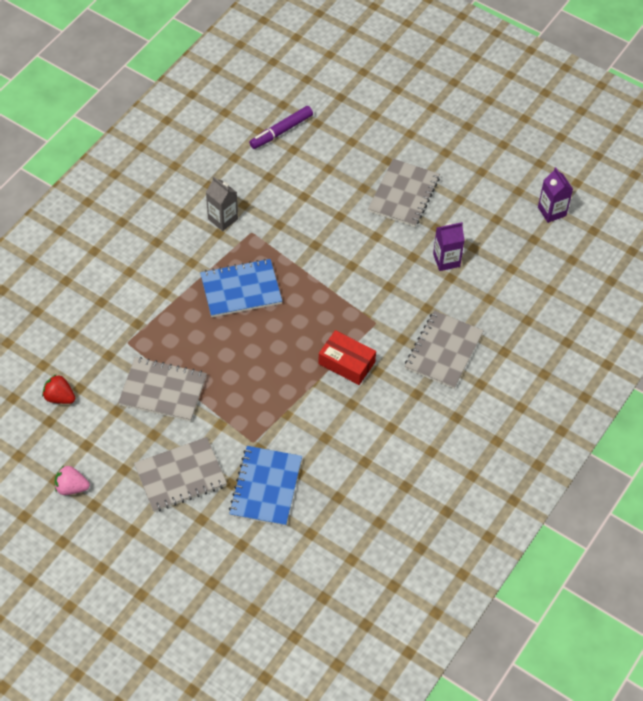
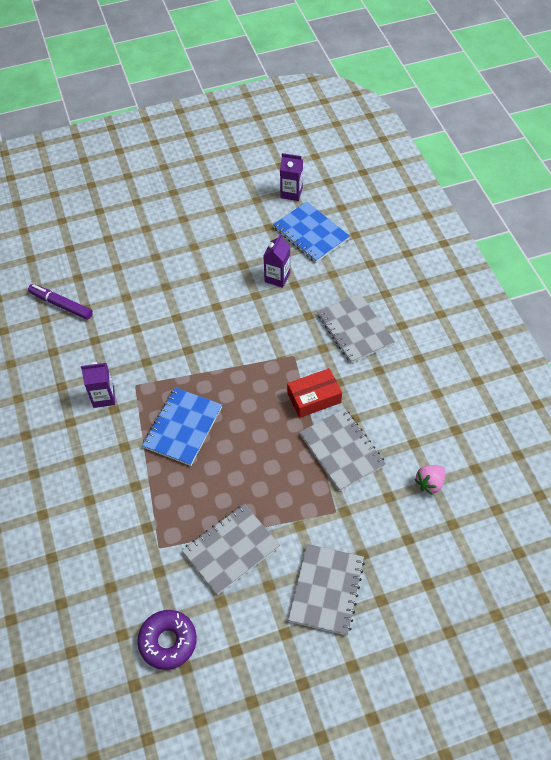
camera: 50 degrees left, 0 degrees up
(59, 397) = (168, 641): red strawberry -> purple donut
(71, 487) = (270, 692): pink strawberry -> pink strawberry (429, 483)
(223, 219) = (103, 397): grey carton -> purple carton
(266, 487) = (386, 529): blue notebook -> blue notebook (311, 233)
(281, 131) = (61, 305): purple marker -> purple marker turned 120 degrees clockwise
(404, 194) = (195, 266): grey notebook -> grey notebook (342, 450)

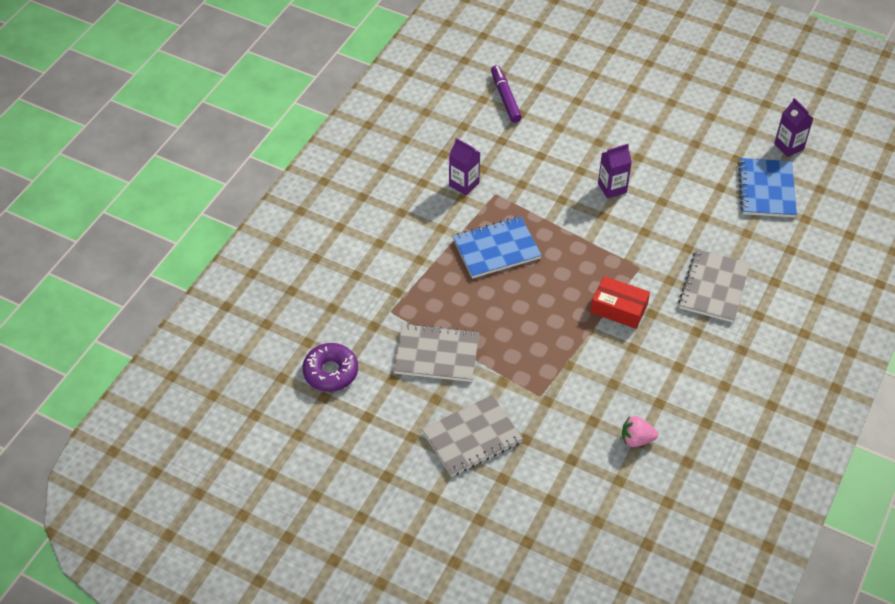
camera: 45 degrees right, 5 degrees down
(277, 277) = (696, 201): purple carton -> purple carton (612, 188)
(342, 450) = (596, 360): grey notebook -> none

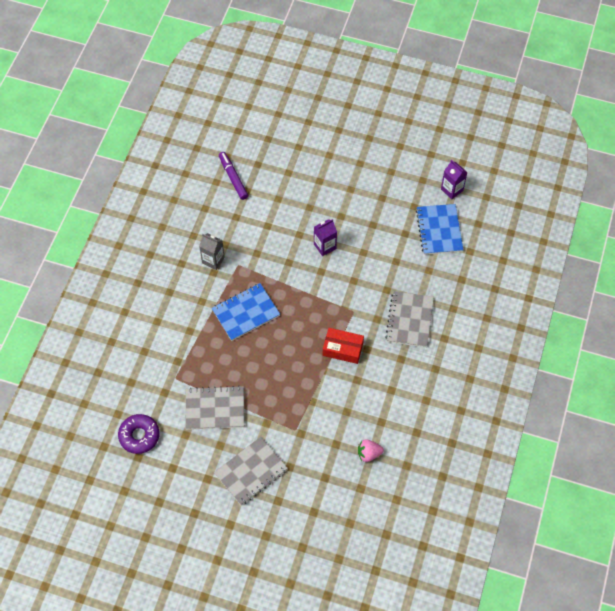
camera: 10 degrees left, 10 degrees up
(464, 184) = (213, 260): purple carton -> grey carton

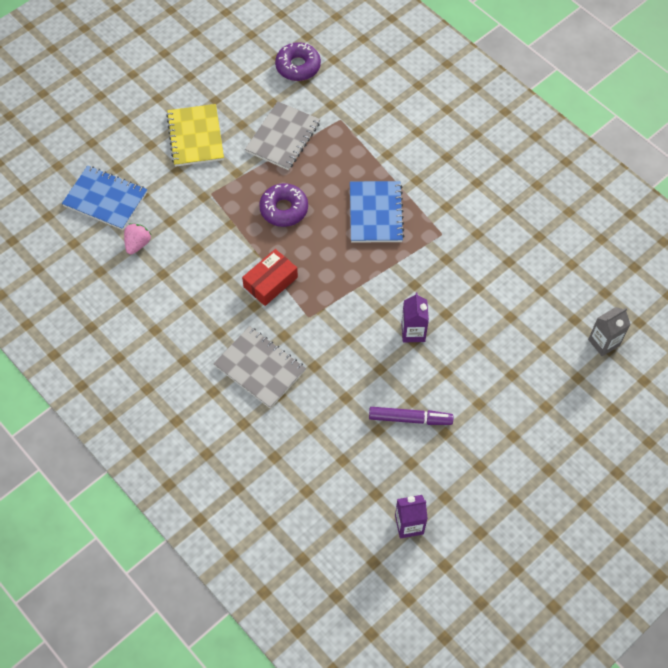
camera: 120 degrees right, 0 degrees up
(213, 260) = (462, 213): grey carton -> grey carton (603, 342)
(233, 178) = (567, 284): purple marker -> purple marker (410, 418)
(251, 472) = (195, 137): grey notebook -> yellow notebook
(278, 373) = (284, 209): none -> purple donut
(439, 230) = (358, 472): blue notebook -> blue notebook (105, 199)

